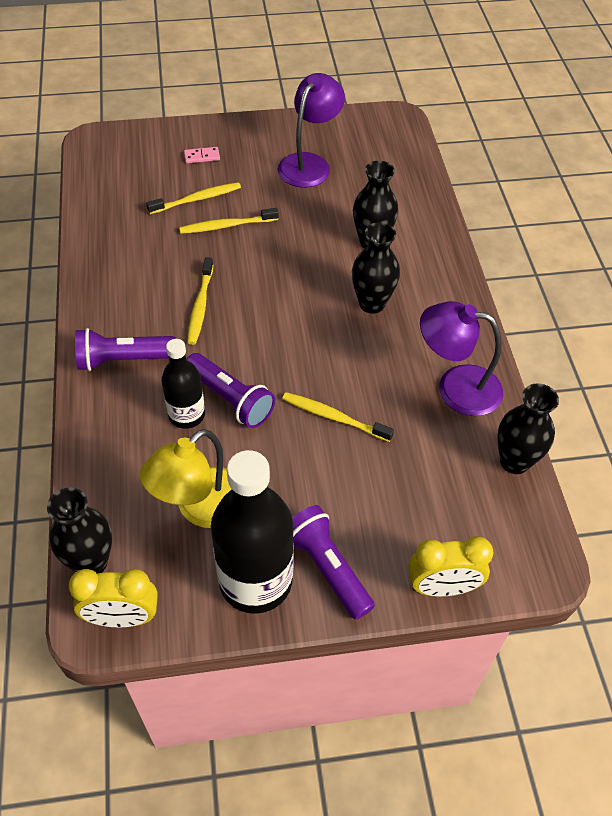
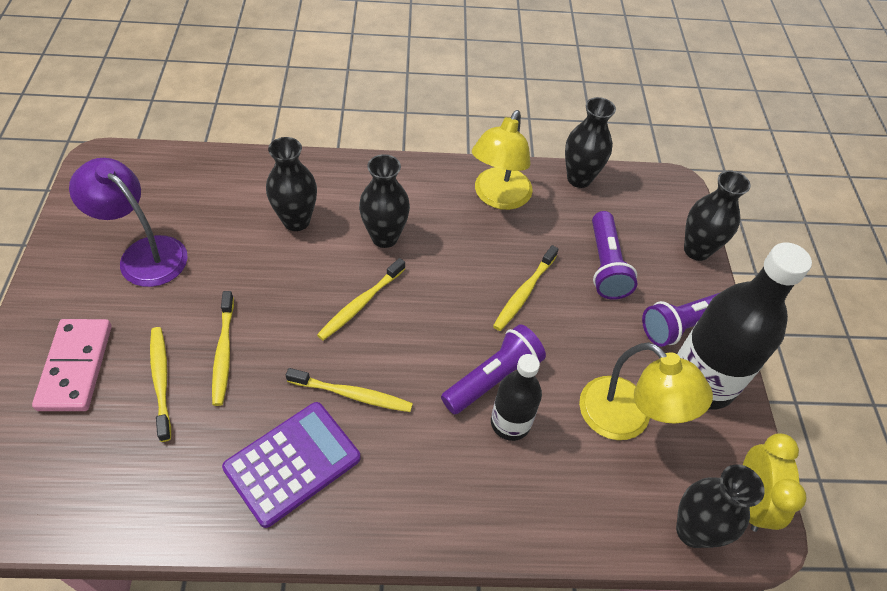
camera: 85 degrees left, 0 degrees up
(123, 360) = (421, 487): purple flashlight -> purple flashlight (606, 266)
(137, 281) = (292, 463): none -> purple calculator
(202, 157) = (76, 367): pink domino -> pink domino, size x2.10
(292, 298) = (361, 303): none -> yellow toothbrush
(442, 587) = (696, 250): yellow clock -> black vase
(456, 387) = (498, 197): purple lamp -> yellow lamp

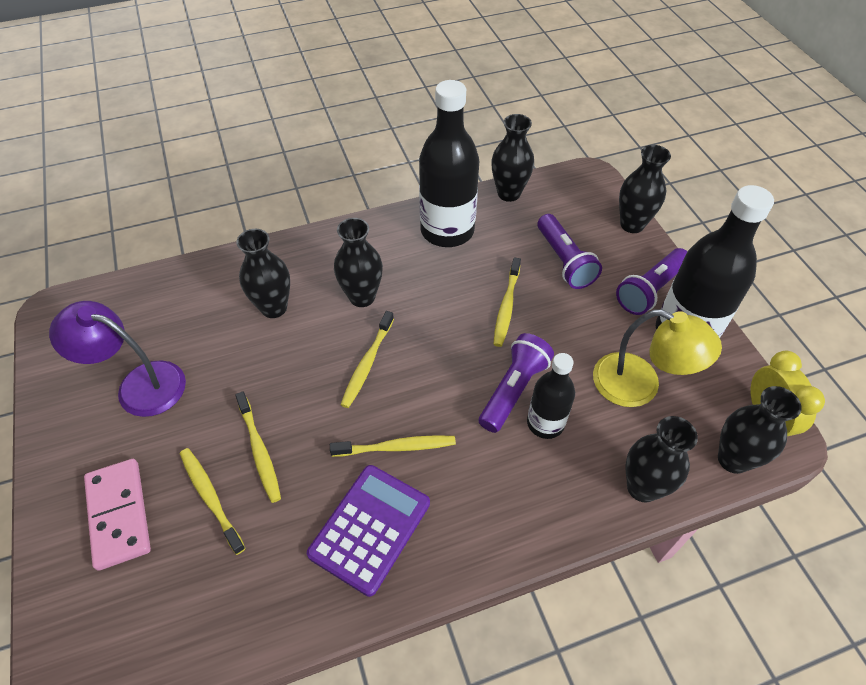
camera: 15 degrees left, 0 degrees up
(498, 197) = (447, 231): yellow lamp -> black bottle
(581, 524) = (642, 487): none -> black vase

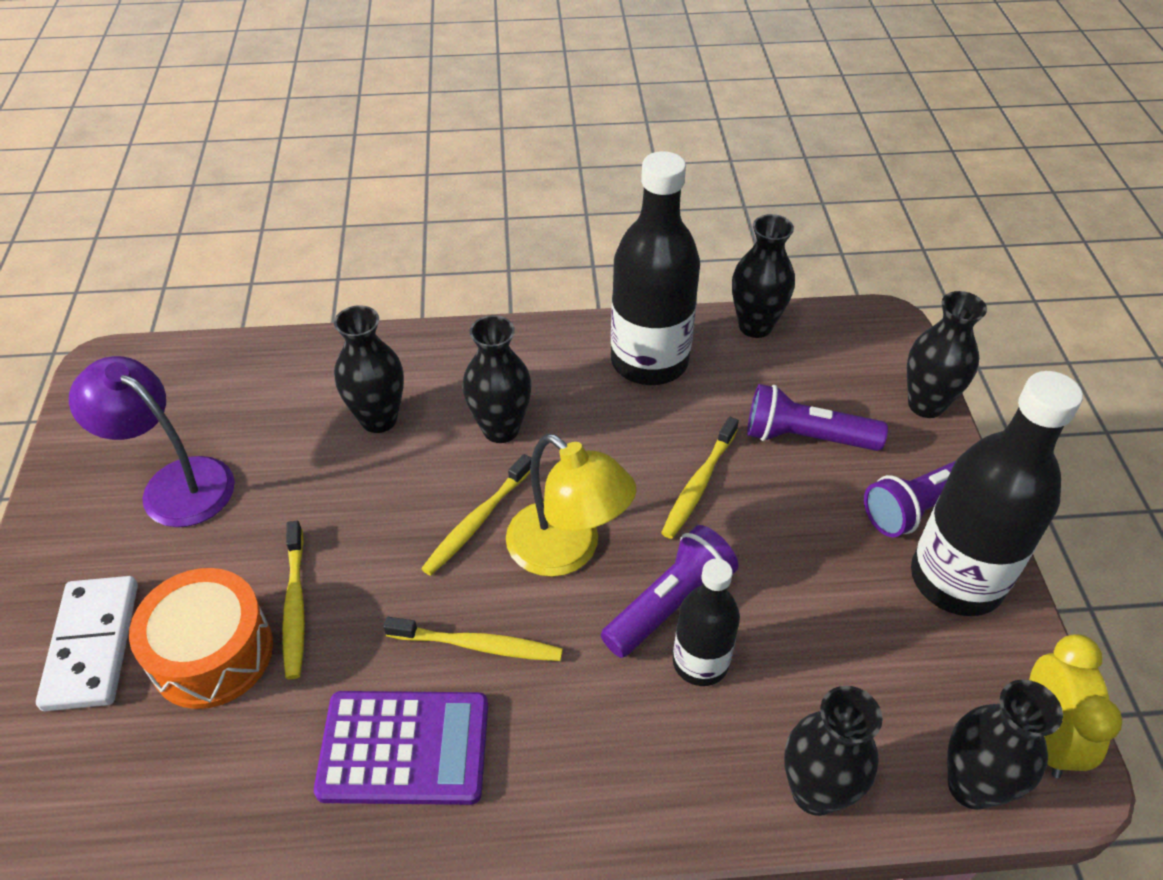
camera: 15 degrees right, 5 degrees down
(119, 514) = (92, 645): pink domino -> white domino
(211, 498) = (212, 653): yellow toothbrush -> orange drum
(370, 528) = (404, 748): purple calculator -> purple calculator turned 45 degrees clockwise
(564, 261) = (805, 437): purple flashlight -> purple flashlight turned 105 degrees clockwise
(639, 386) = (860, 641): yellow lamp -> yellow lamp (567, 551)

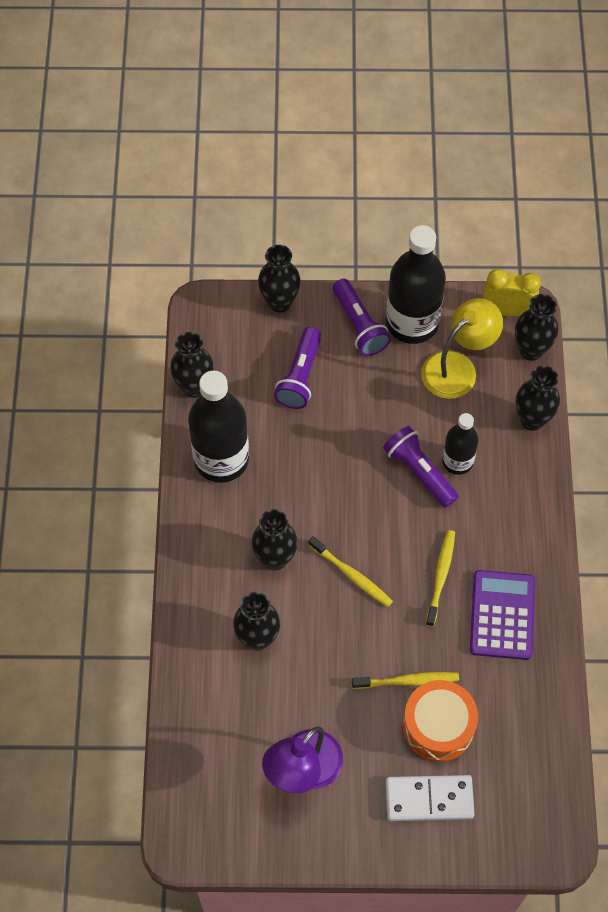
camera: 85 degrees left, 15 degrees up
(567, 551) = (378, 524): yellow lamp -> yellow lamp (457, 367)
(699, 484) = (332, 444): yellow toothbrush -> none

